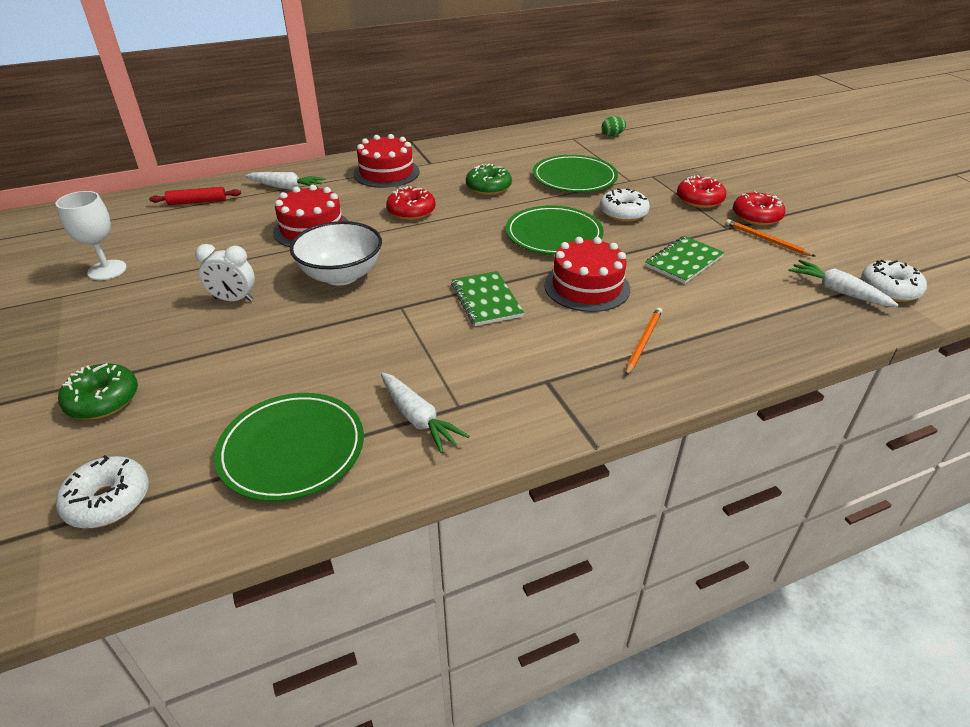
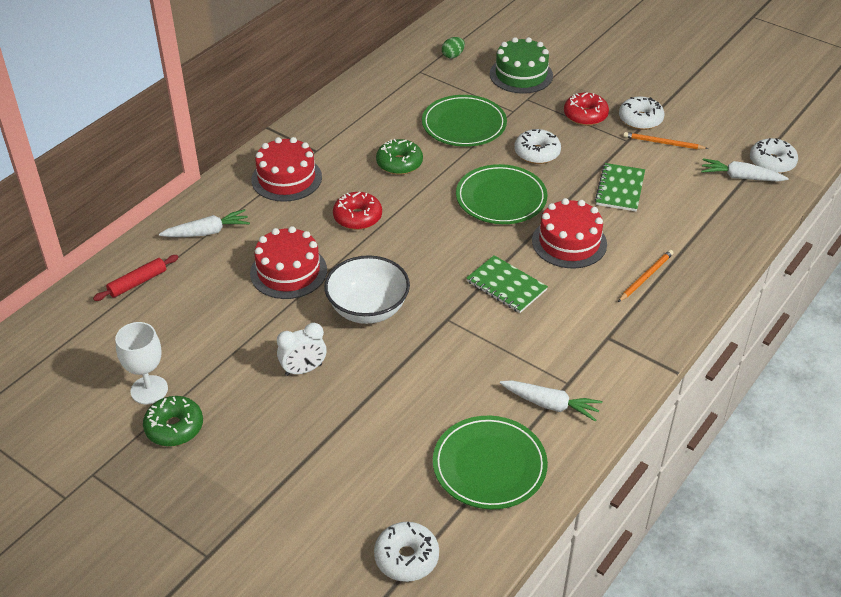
camera: 30 degrees left, 5 degrees up
(103, 400) = (307, 497): green donut -> green donut (174, 427)
(643, 342) = (646, 277): orange pencil -> orange pencil turned 45 degrees clockwise
(662, 160) = (521, 75): none -> green cake
(756, 217) = (640, 119): red donut -> white donut

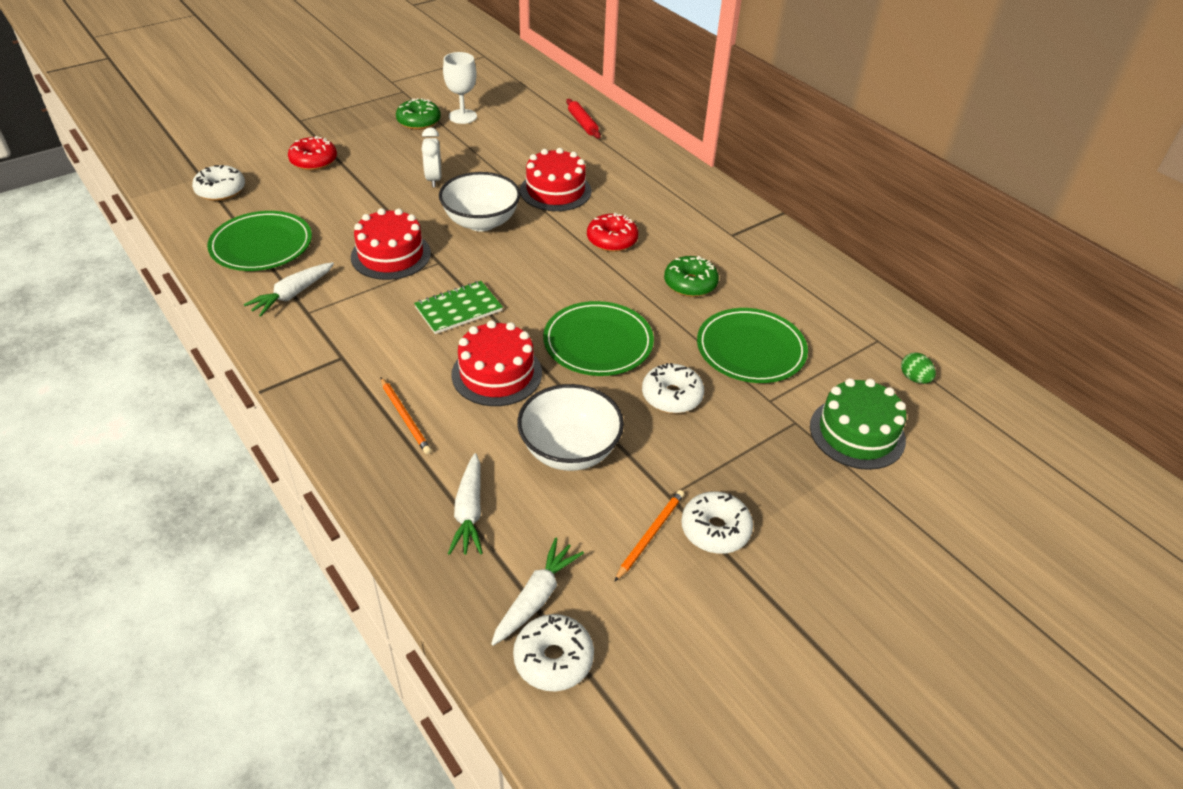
camera: 105 degrees right, 0 degrees up
(207, 232) = (630, 160): white carrot -> white carrot (469, 512)
(286, 178) = (691, 210): red cake -> red cake (391, 255)
(585, 115) = (741, 470): red donut -> red donut (314, 161)
(620, 189) = (569, 450): green notebook -> white bowl

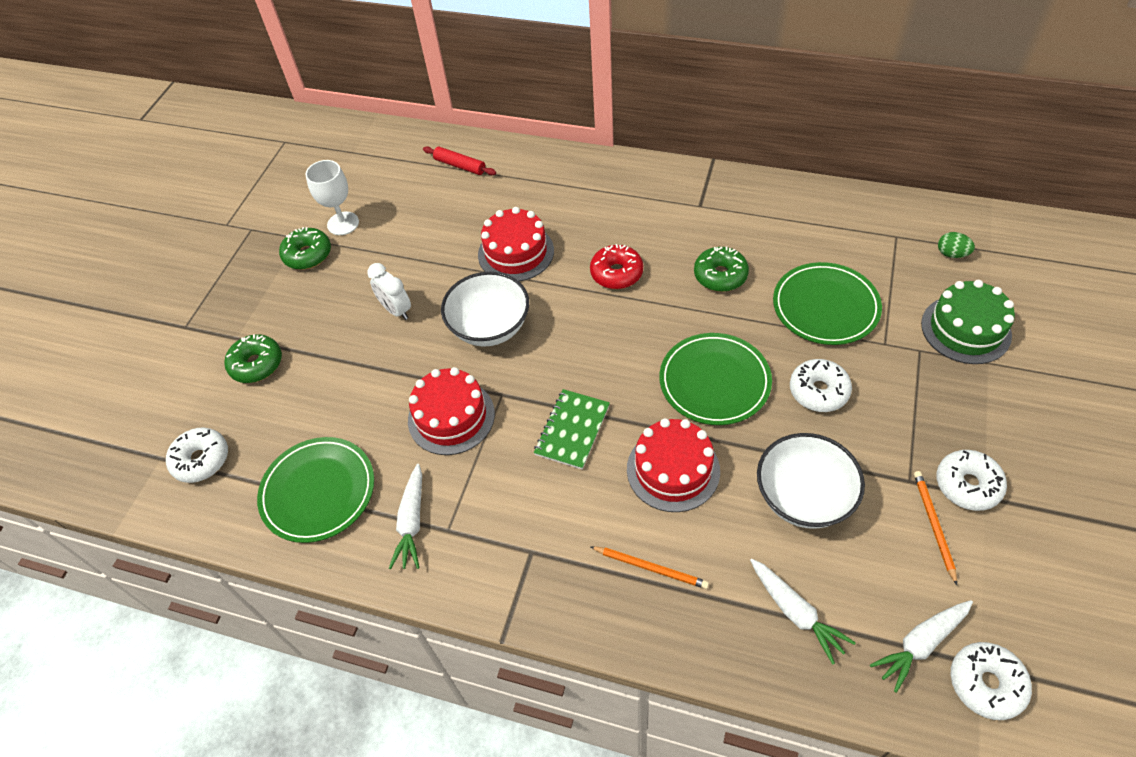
camera: 30 degrees left, 10 degrees up
(314, 161) = (256, 364): red donut -> green donut
(536, 597) = (920, 644): white carrot -> white carrot turned 120 degrees counterclockwise

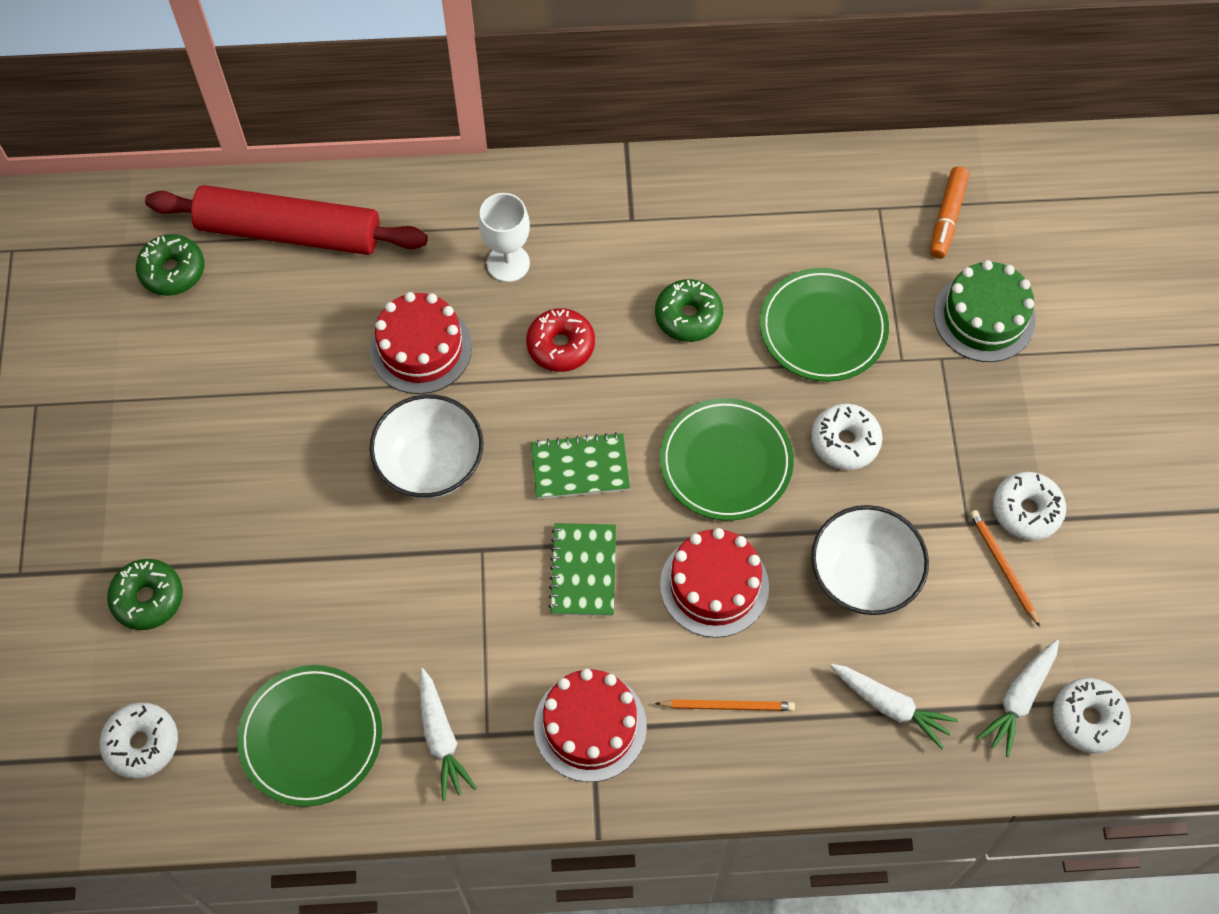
camera: 25 degrees left, 10 degrees up
(307, 255) = (138, 423): green donut -> green donut (172, 271)
(343, 223) = (165, 363): white goblet -> white goblet (508, 263)
(396, 310) = (298, 472): white clock -> none
(451, 417) = (432, 596): red cake -> red cake (590, 726)
(460, 165) = (289, 232): red rolling pin -> red rolling pin, size x2.34
(598, 357) = (580, 467): none -> green notebook
(951, 254) = (947, 218): green egg -> orange marker

